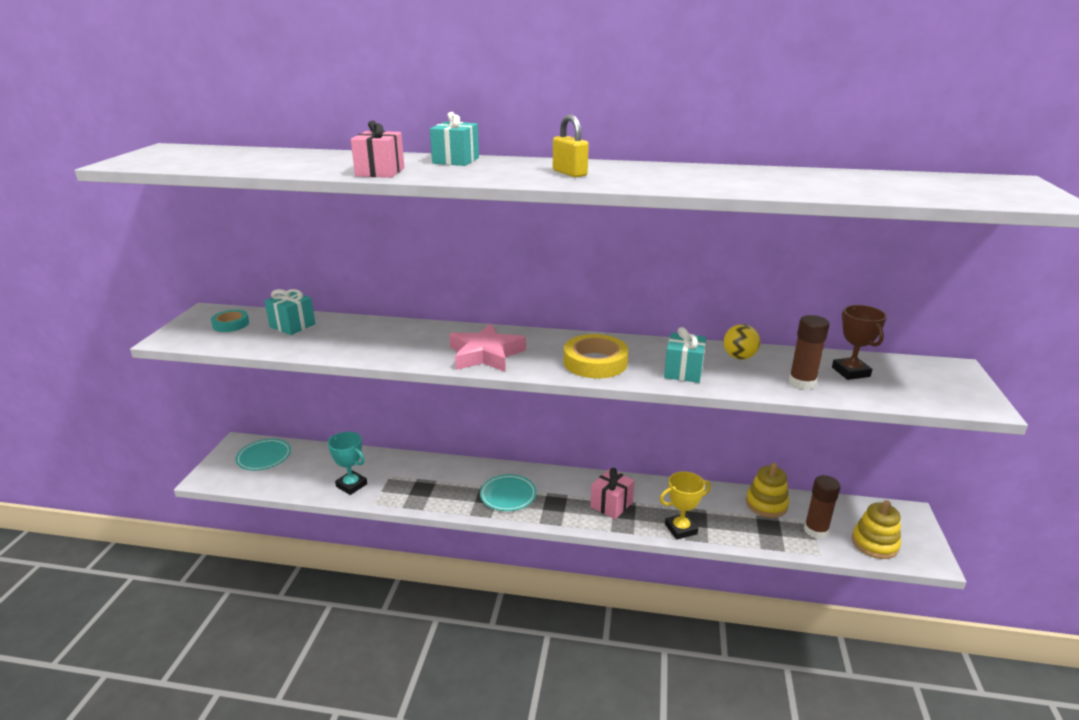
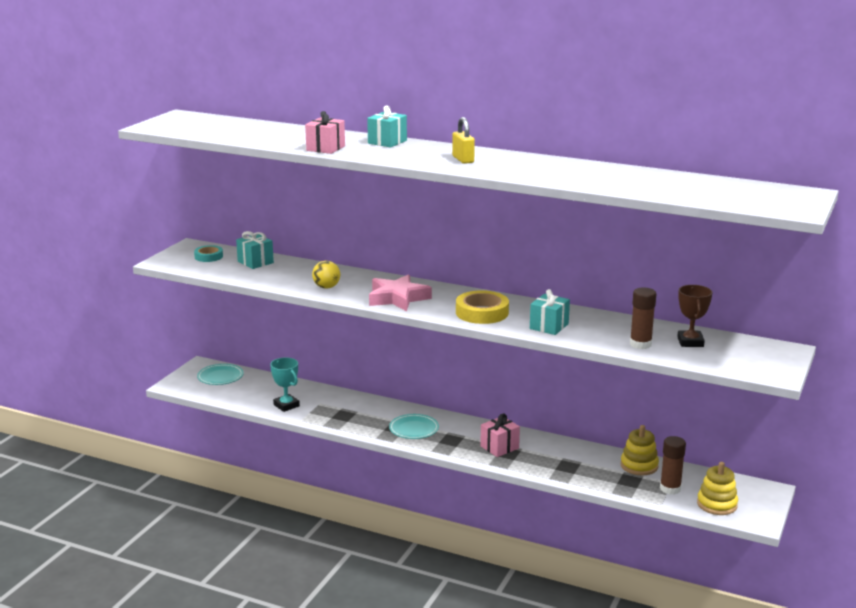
camera: 15 degrees right, 5 degrees down
(681, 529) = (550, 471): yellow trophy -> none
(739, 357) = (605, 322): yellow ball -> yellow ball (326, 287)

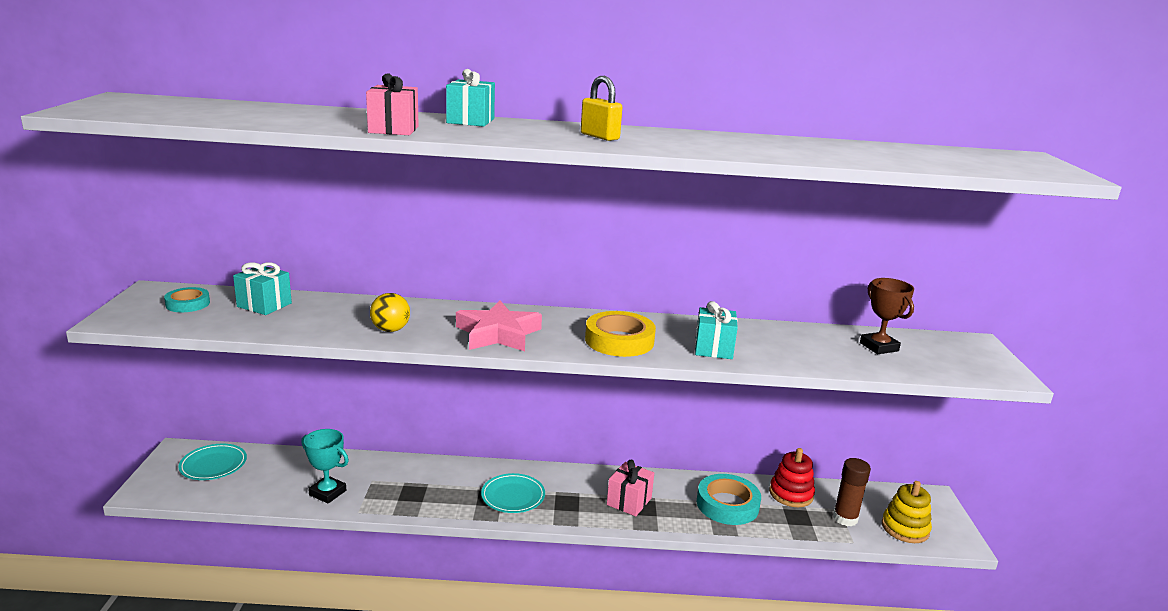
camera: 25 degrees left, 0 degrees up
(577, 463) = (727, 505): none -> turquoise tape
(639, 466) = (791, 494): yellow stacking toy -> red stacking toy
(640, 344) = (834, 358): brown glue stick -> none

